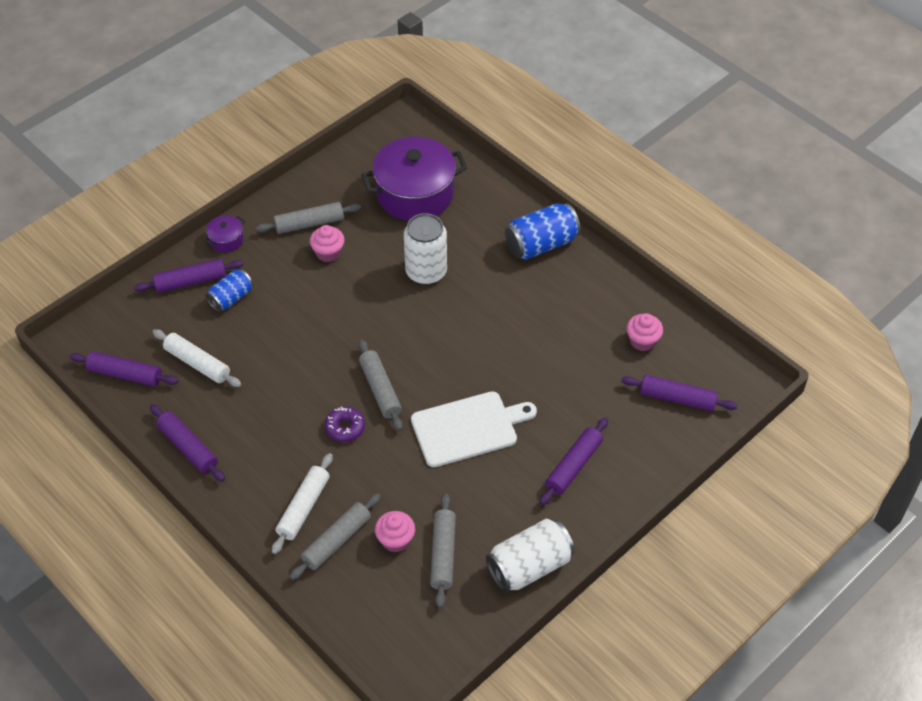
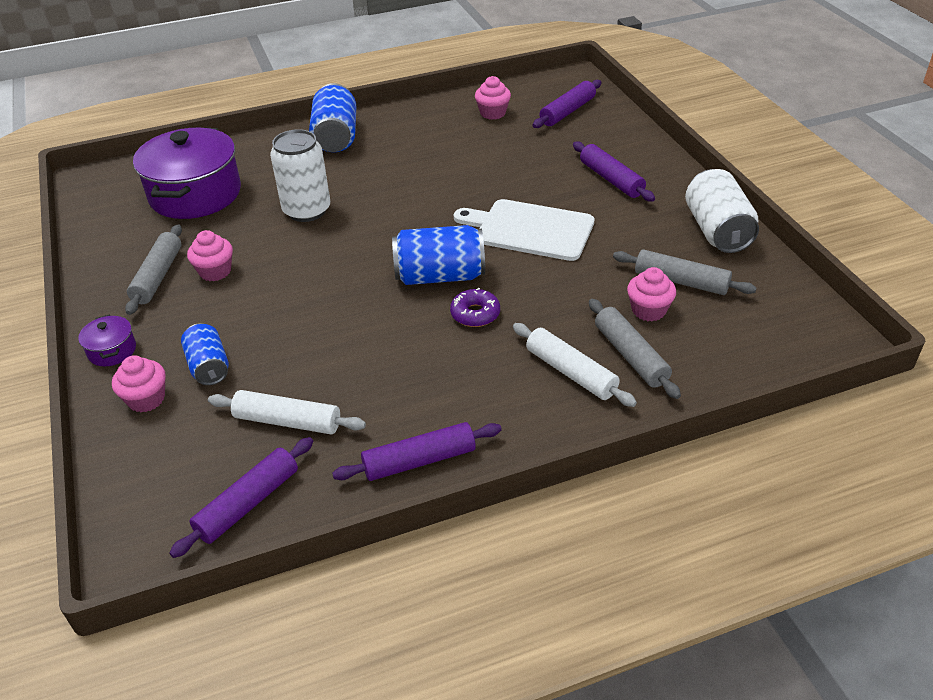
camera: 65 degrees left, 10 degrees down
(190, 281) = (146, 399): purple rolling pin -> pink cupcake
(197, 363) = (288, 421): white rolling pin -> white rolling pin turned 45 degrees clockwise
(380, 389) = (440, 276): grey rolling pin -> blue can
(468, 428) = (530, 229): white cutting board -> white cutting board turned 75 degrees counterclockwise

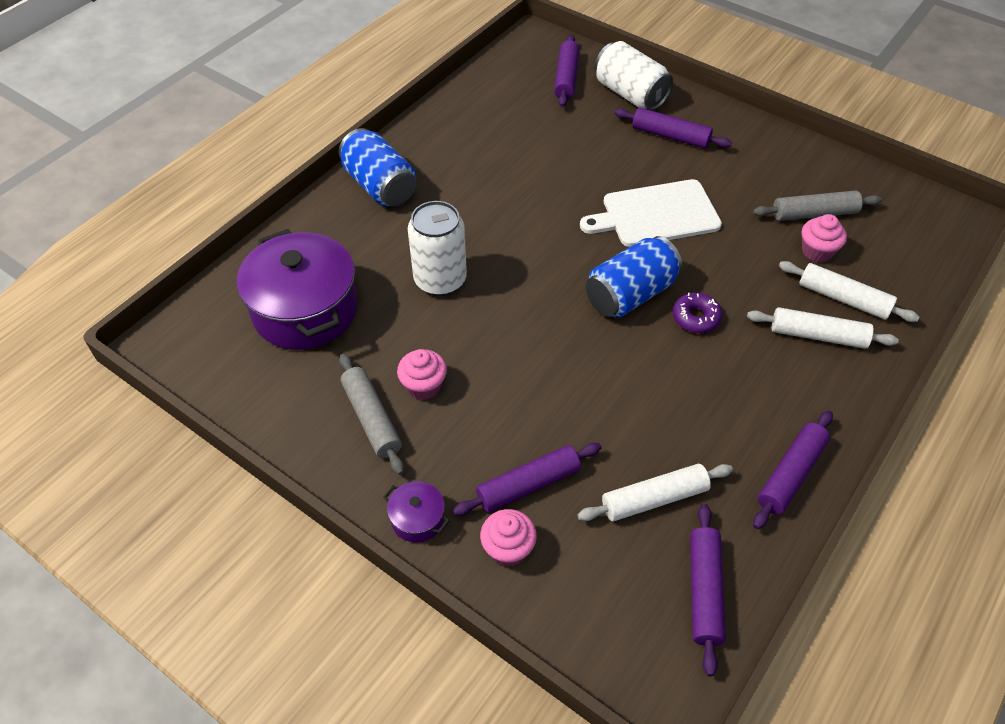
camera: 35 degrees left, 10 degrees up
(209, 366) = (528, 485): blue can -> purple rolling pin
(493, 113) = (502, 103): pink cupcake -> none
(631, 355) = (843, 298): grey rolling pin -> white rolling pin
(717, 231) = (795, 154): white can -> white can (630, 94)

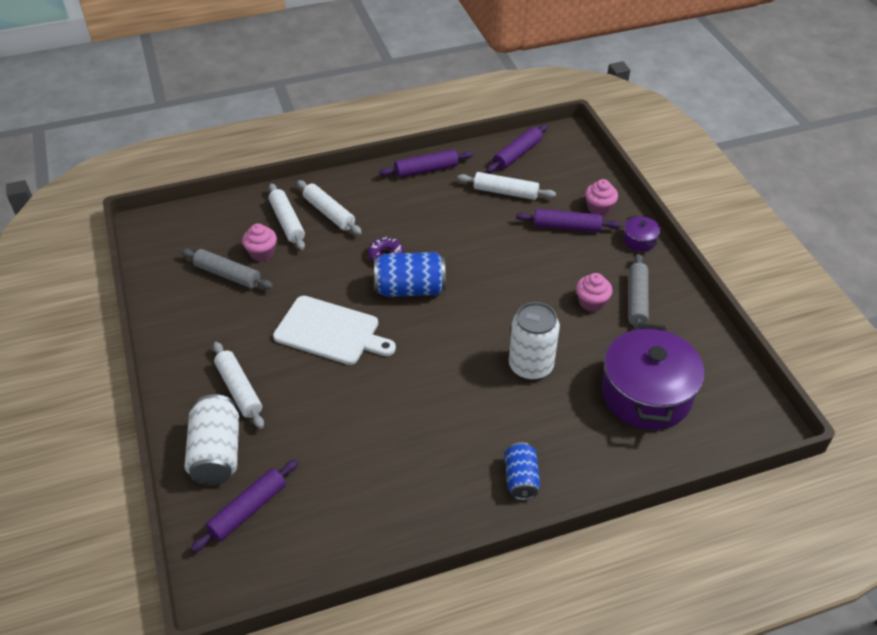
camera: 145 degrees left, 5 degrees down
(380, 186) = (521, 479): blue can -> blue can, size x0.63
(670, 136) = (239, 389): purple rolling pin -> white rolling pin

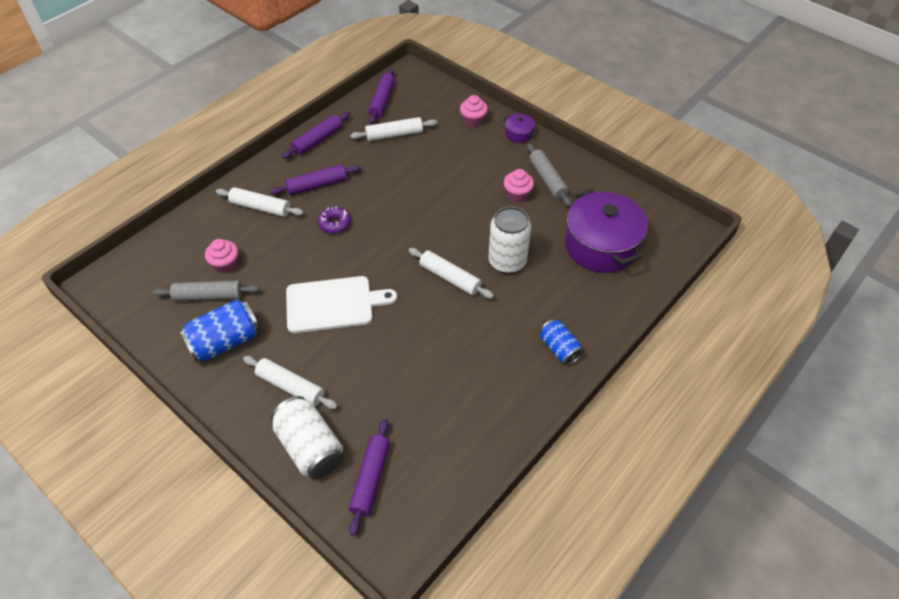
camera: 30 degrees left, 5 degrees up
(287, 222) = (229, 229): white rolling pin -> white rolling pin (450, 278)
(410, 289) = (373, 242): blue can -> blue can (225, 342)
(567, 227) = (459, 144): purple rolling pin -> purple rolling pin (317, 185)

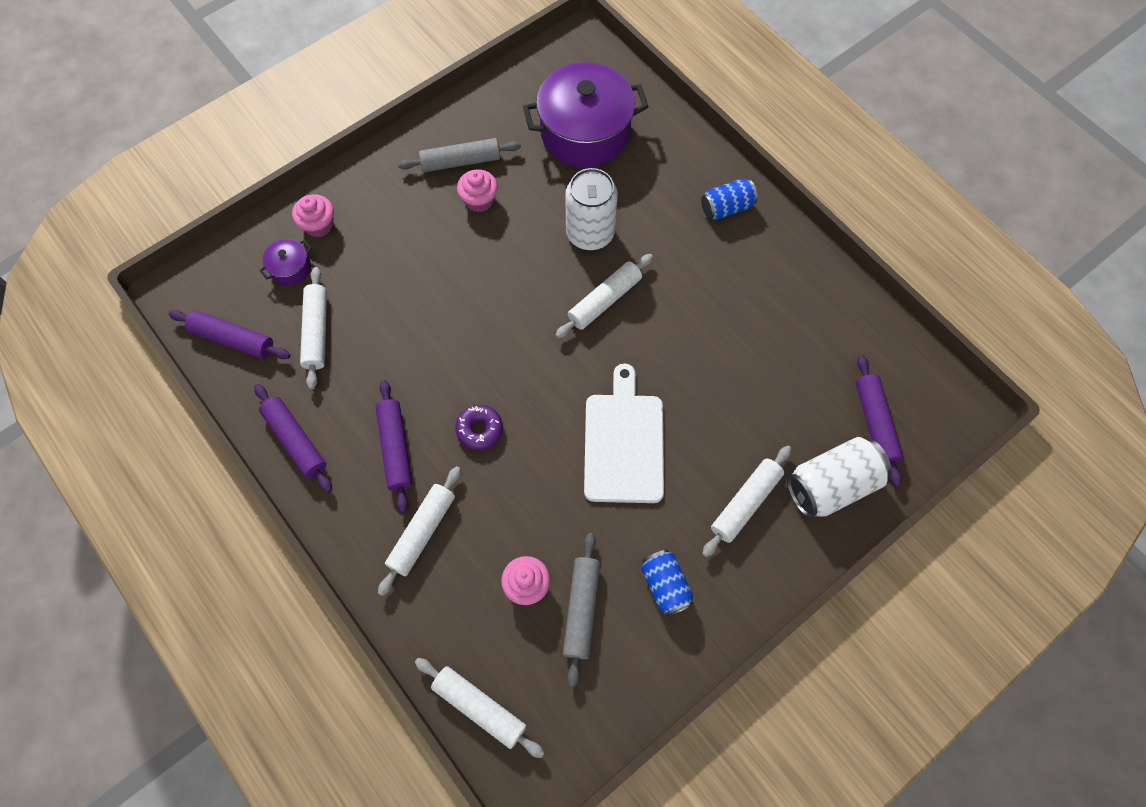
camera: 80 degrees left, 15 degrees up
(147, 253) = (479, 707): none -> white rolling pin
(225, 342) = (665, 585): blue can -> blue can, size x0.63
(370, 478) = (874, 423): purple rolling pin -> purple rolling pin turned 60 degrees clockwise
(519, 134) = (364, 176): purple pot -> purple pot (290, 268)

